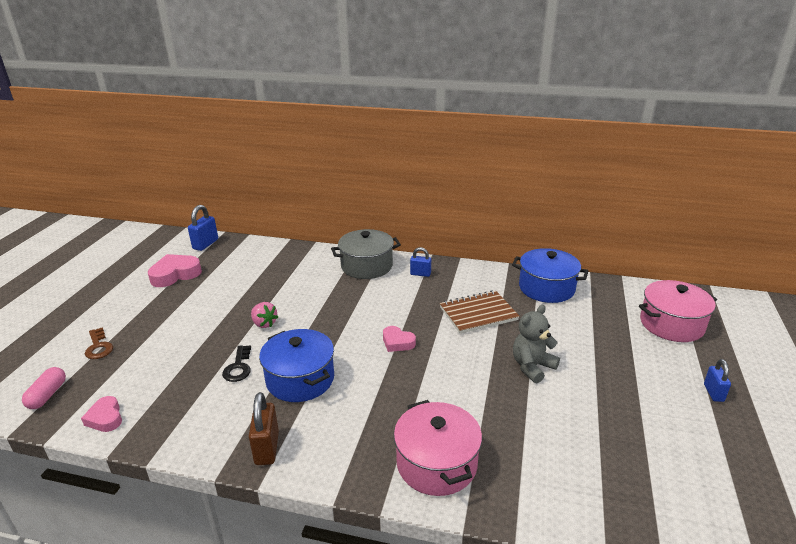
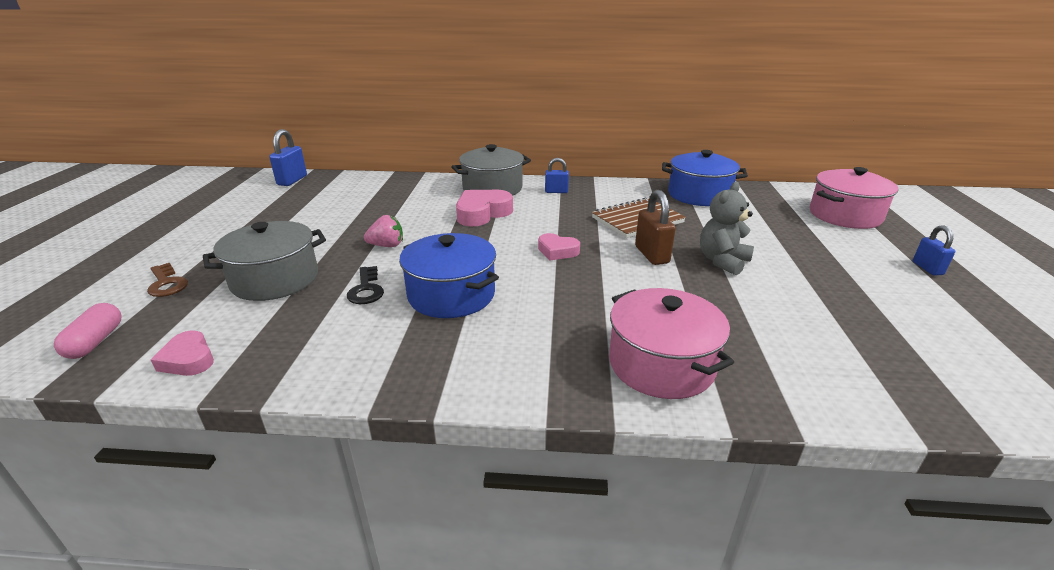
camera: 10 degrees left, 0 degrees up
(174, 351) = (275, 280): none -> grey pot
(175, 275) = (260, 208): pink heart -> pink heart (482, 213)
(264, 324) = (387, 245): pink strawberry -> pink strawberry turned 45 degrees counterclockwise
(267, 448) = (431, 371): brown padlock -> brown padlock (651, 255)

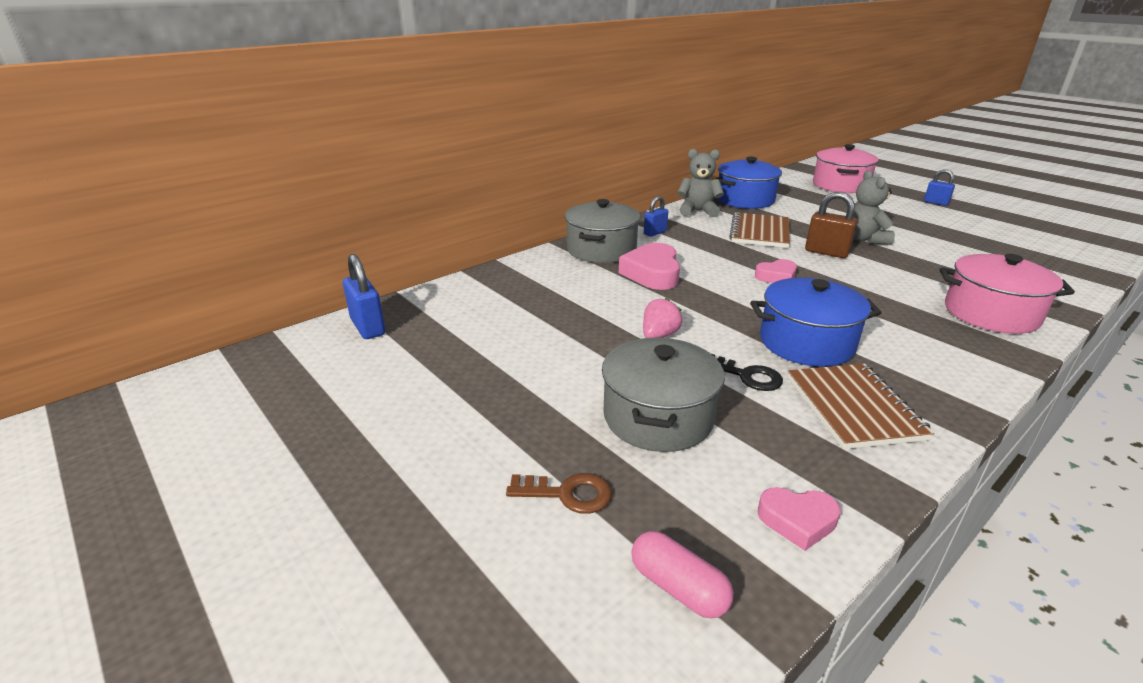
camera: 45 degrees left, 0 degrees up
(365, 341) = (853, 407): none -> brown notebook
(631, 189) = (698, 211): none -> grey teddy bear

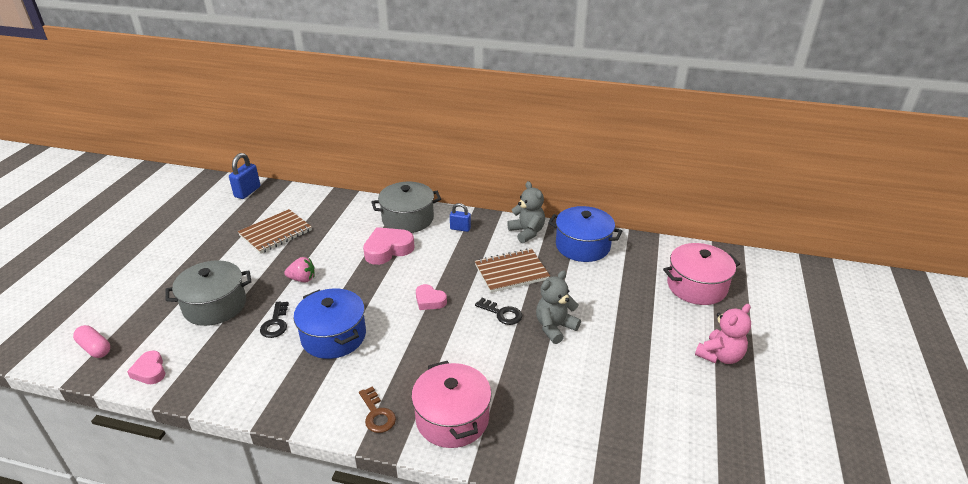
camera: 55 degrees right, 5 degrees up
(567, 494) = (142, 300): brown key -> brown key (377, 414)
(678, 587) = (95, 348): pink capsule -> pink capsule turned 60 degrees counterclockwise
(826, 252) = (502, 313): brown padlock -> black key
(853, 407) = (263, 371): brown notebook -> brown notebook (275, 233)
(936, 203) = (720, 356): blue padlock -> pink teddy bear

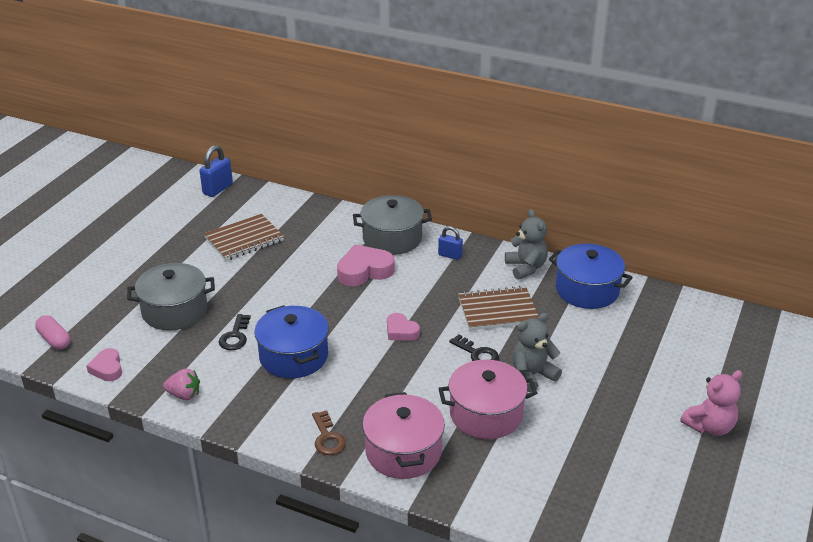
camera: 10 degrees right, 0 degrees up
(302, 279) = (268, 293): pink strawberry -> pink strawberry (184, 395)
(696, 286) = (708, 350): pink pot -> pink pot (486, 414)

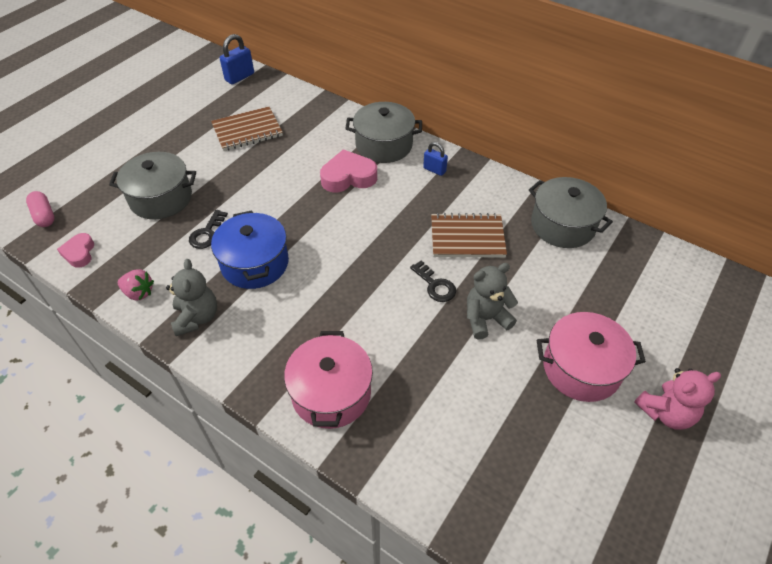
camera: 10 degrees right, 15 degrees up
(327, 437) = (260, 364): brown key -> none
(401, 331) = (366, 249): pink heart -> none
(486, 414) = (427, 359): pink pot -> pink pot (581, 368)
(526, 268) = (506, 192): grey teddy bear -> grey teddy bear (197, 317)
(587, 290) = (562, 225): blue pot -> grey pot

